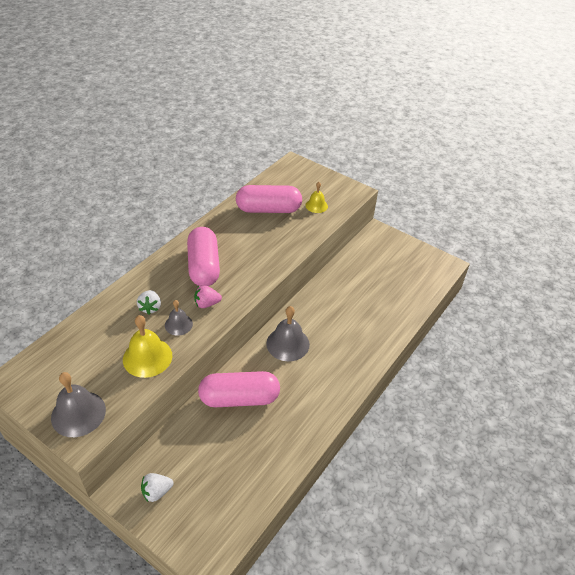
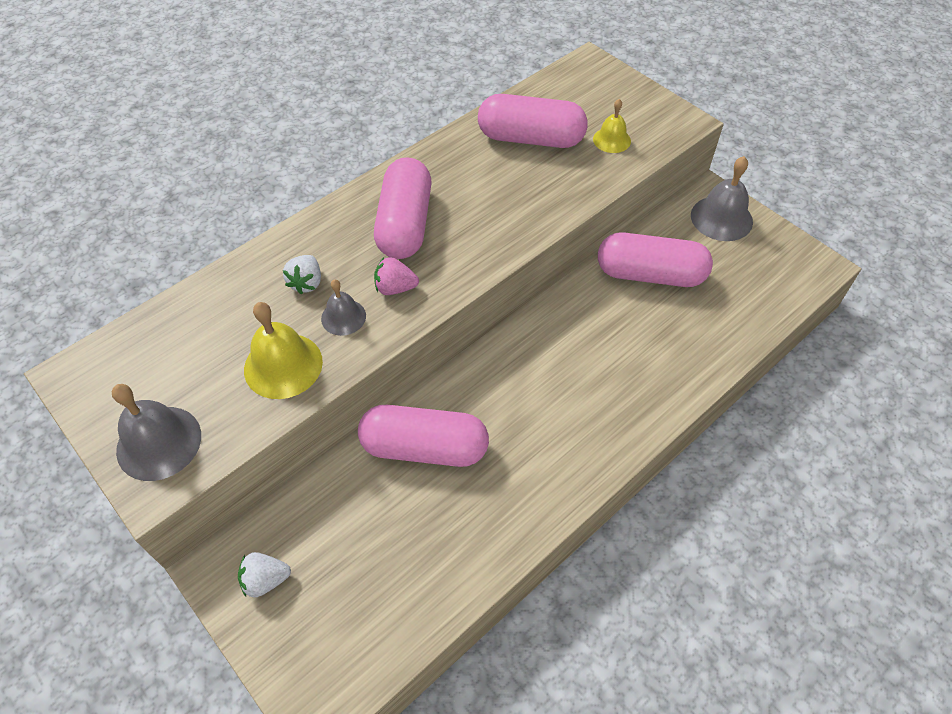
camera: 15 degrees right, 10 degrees up
(288, 344) = (521, 367): grey bell -> grey bell (721, 218)
(352, 281) = (650, 274): none -> pink capsule

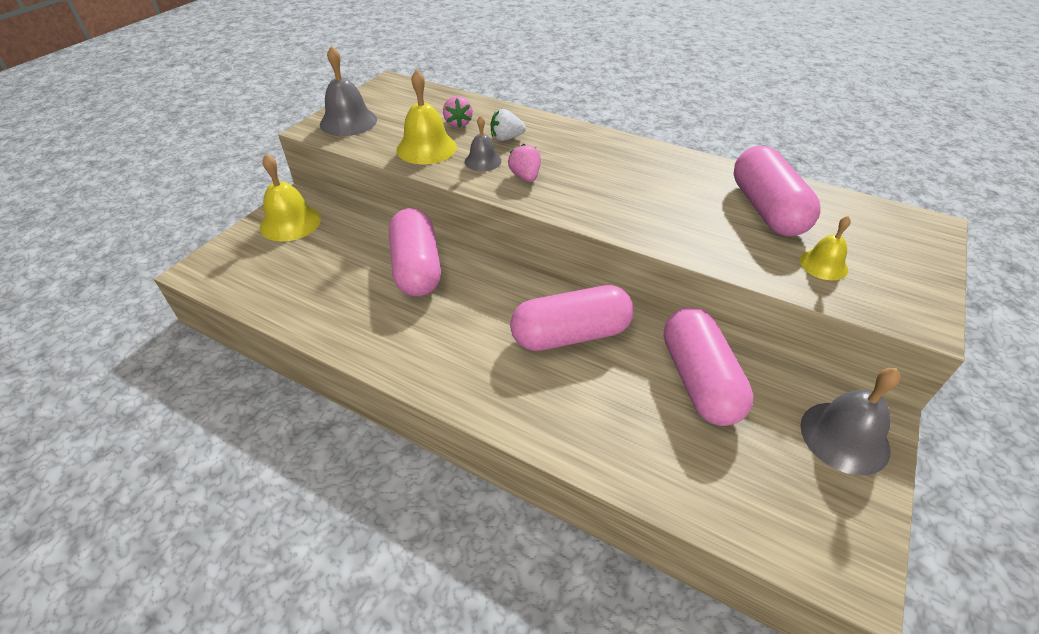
camera: 70 degrees right, 10 degrees down
(243, 320) = (458, 123): none -> pink strawberry
(265, 580) = (290, 222): white strawberry -> yellow bell
(405, 224) = (597, 166): pink capsule -> pink capsule (570, 335)

